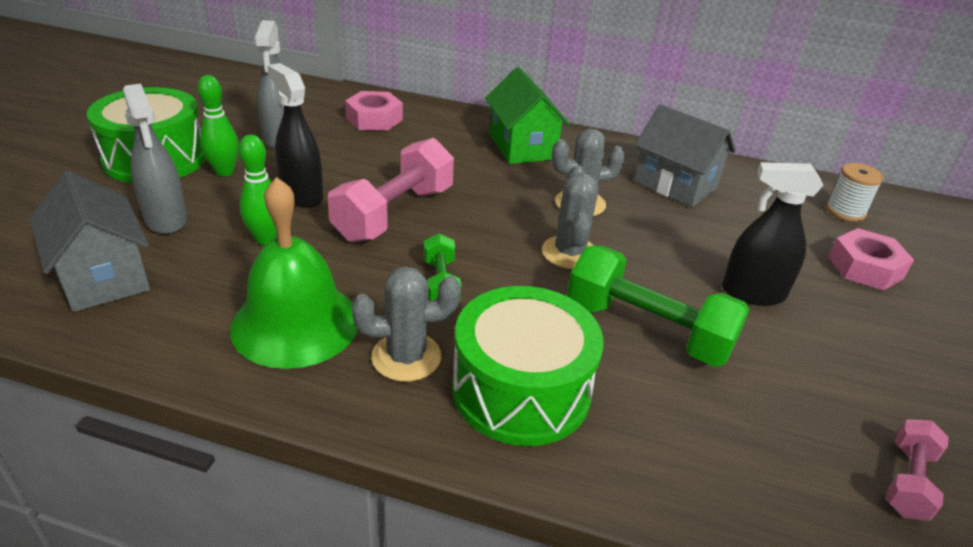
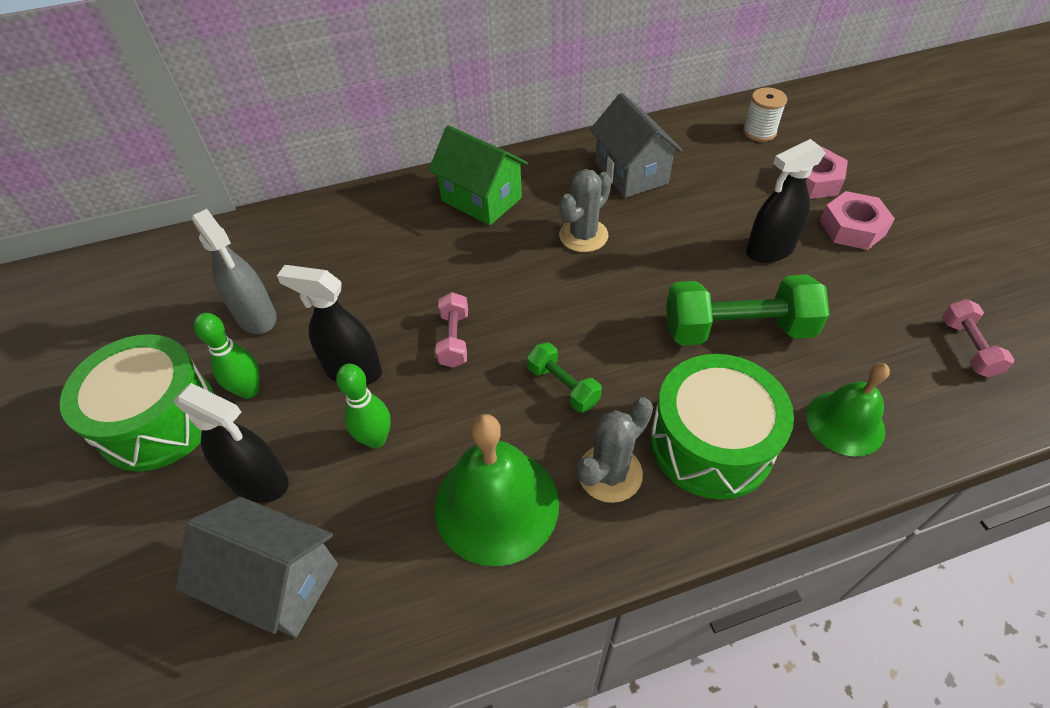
camera: 30 degrees left, 15 degrees up
(166, 219) = (259, 481): grey spray bottle -> black spray bottle
(374, 119) = (321, 241): pink nut -> pink nut (852, 228)
(394, 213) = (454, 339): pink dumbbell -> pink dumbbell, size x0.53
(569, 253) = (623, 292): grey cactus -> none
(675, 185) = (631, 173): grey house -> grey house turned 60 degrees clockwise
(678, 455) = (845, 423): none -> green bell

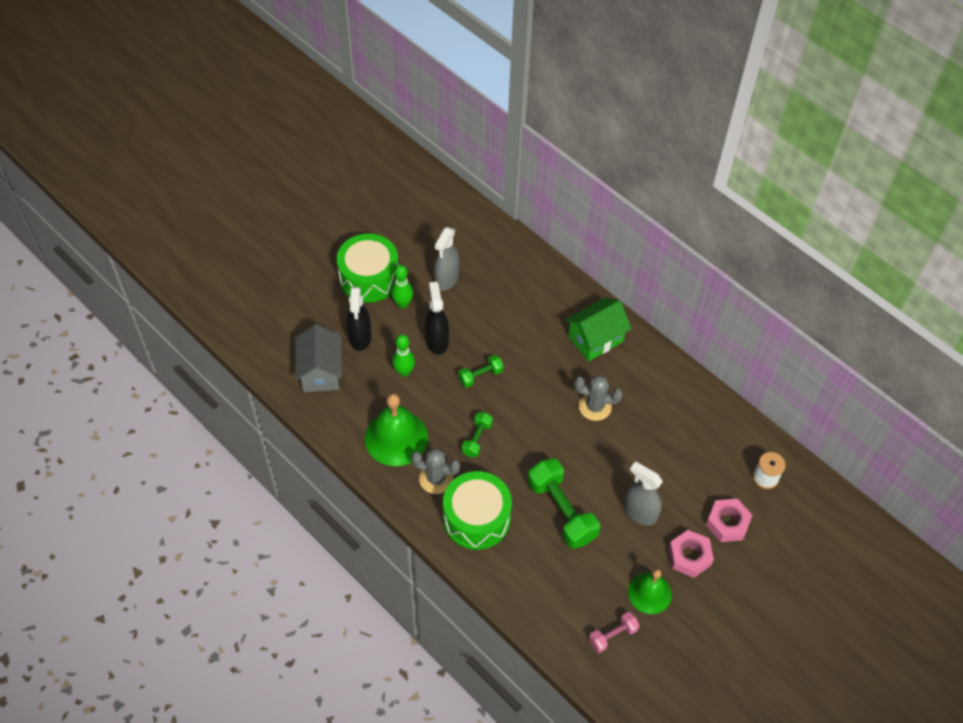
camera: 60 degrees right, 5 degrees up
(454, 339) = (480, 376): pink dumbbell -> green dumbbell
(481, 199) = (595, 339): green house -> green house turned 45 degrees clockwise
(631, 173) = (670, 412): grey house -> none
(769, 250) = (639, 512): black spray bottle -> grey spray bottle
(845, 423) = (522, 579): green bell -> green bell (649, 593)

